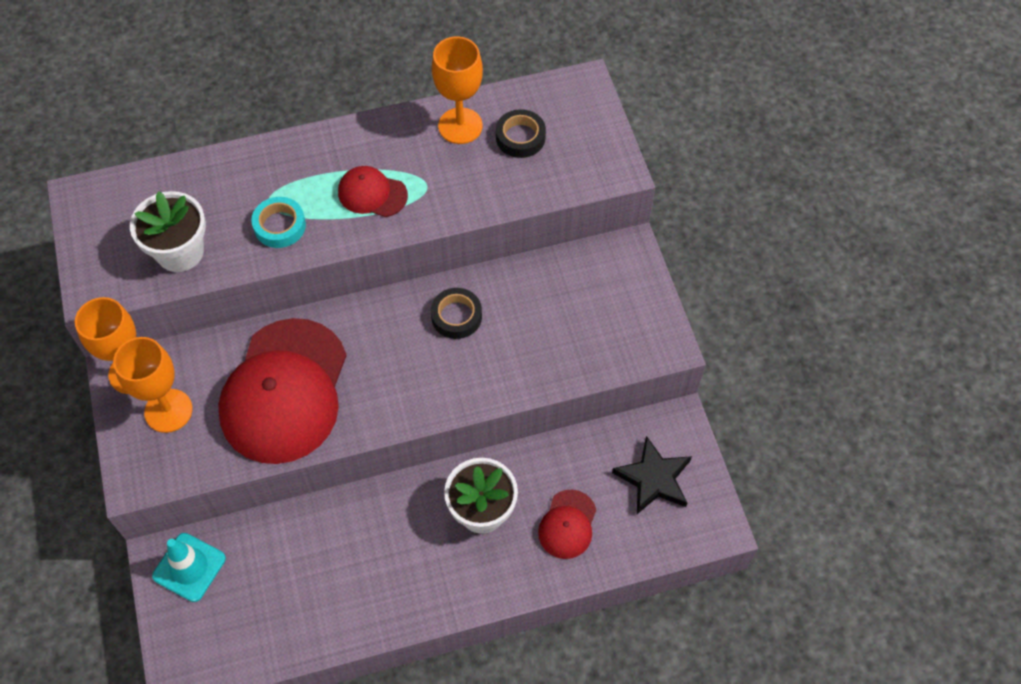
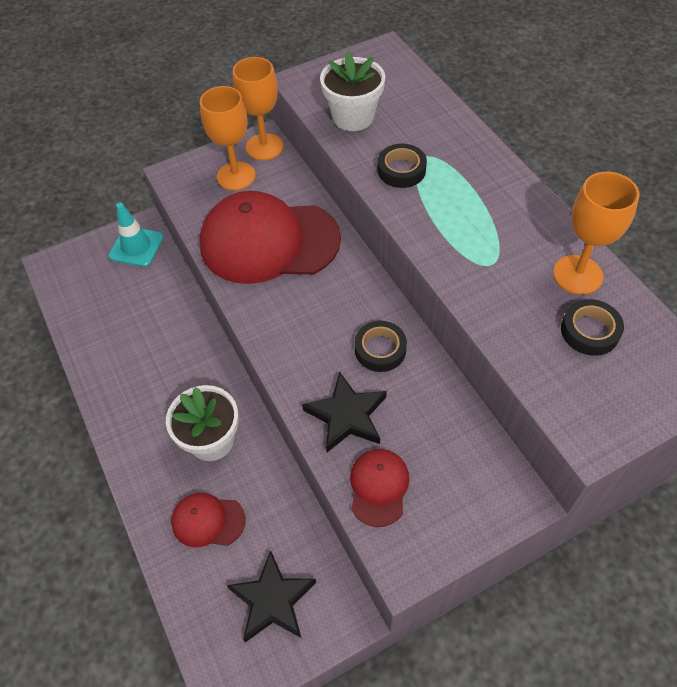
camera: 80 degrees right, 5 degrees down
(280, 226) = (401, 170): turquoise tape -> black tape
(372, 194) = (462, 225): red cap -> red cap (379, 487)
(520, 359) = (347, 415): none -> black star

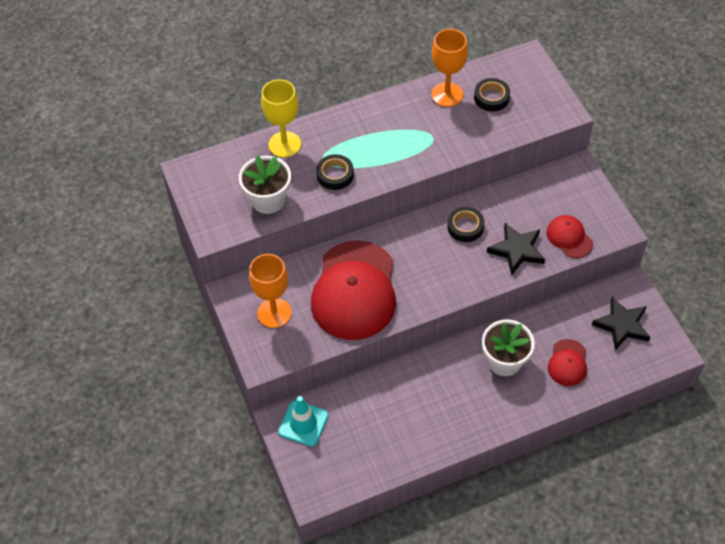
camera: 85 degrees left, 0 degrees up
(264, 147) = (242, 291): orange goblet -> none
(379, 487) = (569, 237): red cap -> red cap turned 45 degrees clockwise
(441, 120) = (284, 144): none -> yellow goblet

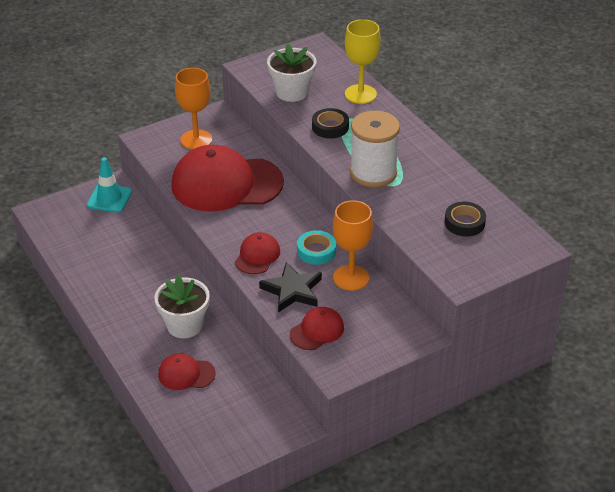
camera: 80 degrees right, 15 degrees down
(413, 151) = (373, 173): none -> white spool
(447, 94) = (458, 190): orange goblet -> orange goblet (351, 278)
(465, 227) = (316, 251): black tape -> turquoise tape
(467, 273) = (257, 256): none -> red cap
(622, 325) = (239, 418): black star -> none

